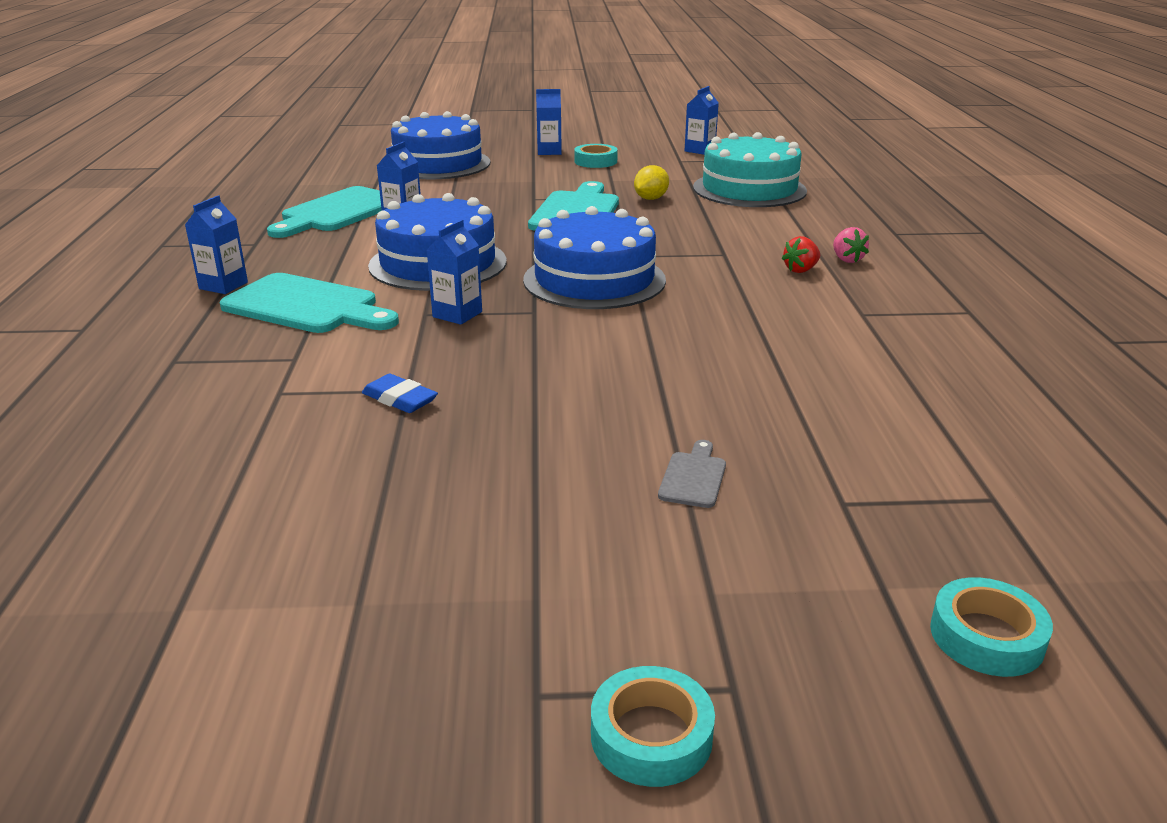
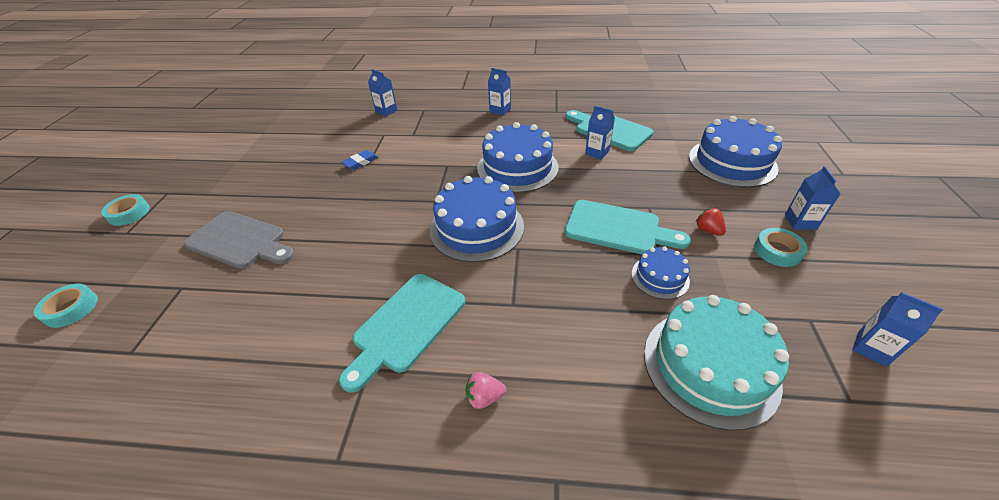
camera: 100 degrees right, 15 degrees up
(306, 306) = (468, 132): turquoise cutting board -> turquoise cutting board (406, 325)
(457, 314) = (442, 175): blue carton -> blue carton (386, 111)
(650, 199) = (660, 277): yellow lemon -> blue cake
(693, 477) = (240, 241): grey cutting board -> grey cutting board, size x2.22
(801, 270) = (467, 351): red strawberry -> red strawberry (708, 230)

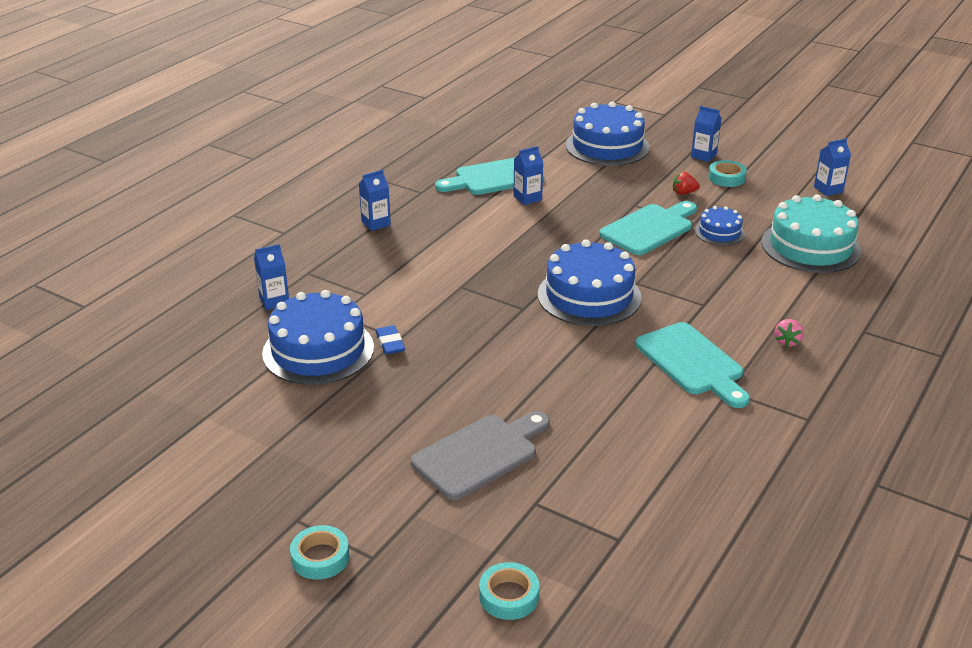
camera: 65 degrees left, 10 degrees down
(517, 167) = (509, 247): blue cake -> blue cake (318, 350)

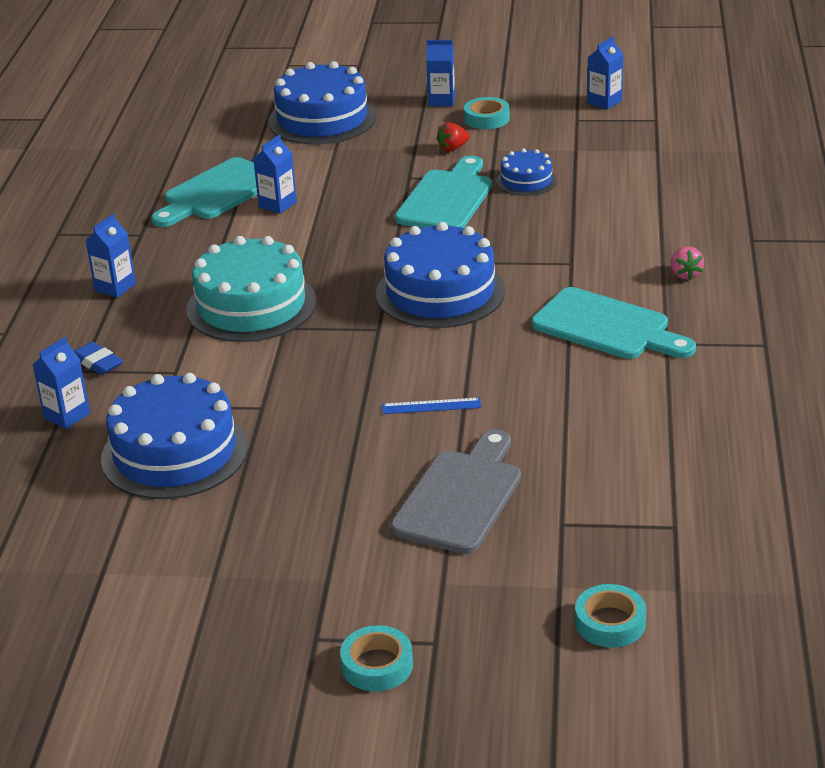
camera: 25 degrees left, 0 degrees up
(390, 343) = (255, 416): blue eraser -> blue eraser (97, 362)
(514, 378) = (431, 406): none -> blue ruler
(810, 246) = (633, 168): turquoise cake -> turquoise cake (251, 305)

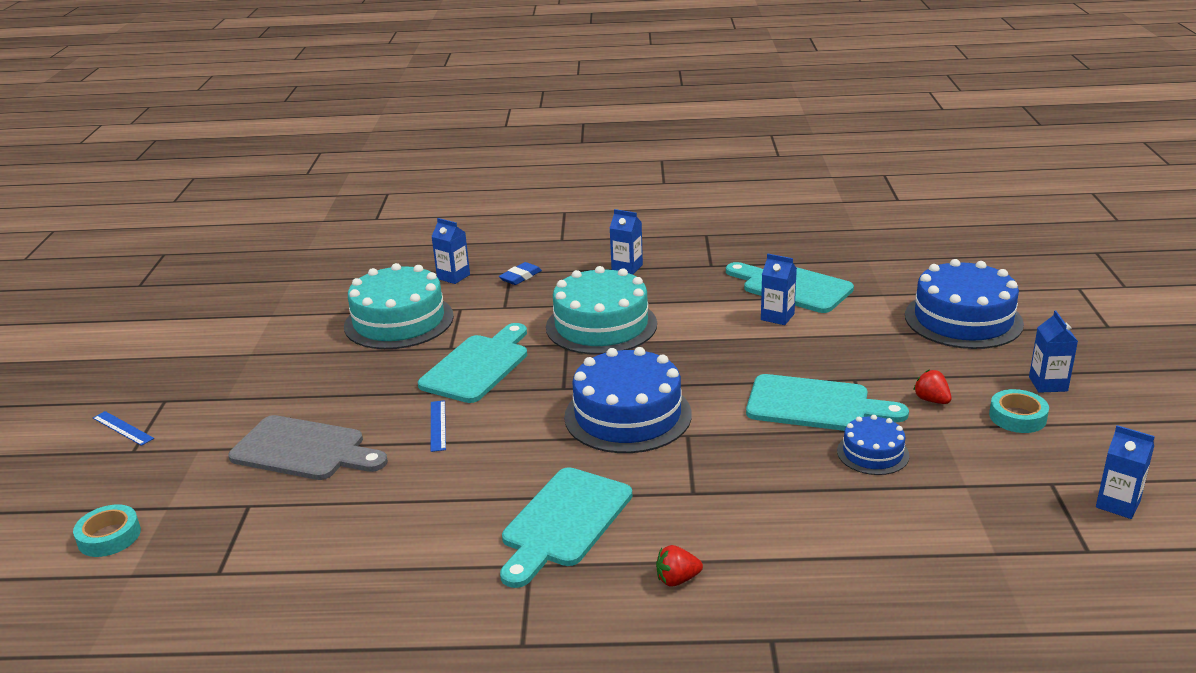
camera: 85 degrees right, 5 degrees down
(174, 452) = (399, 321): blue cake -> turquoise cake
(312, 385) = (477, 366): none -> turquoise cutting board
(377, 665) = (123, 428): turquoise tape -> blue ruler
(685, 274) = (677, 579): pink strawberry -> red strawberry

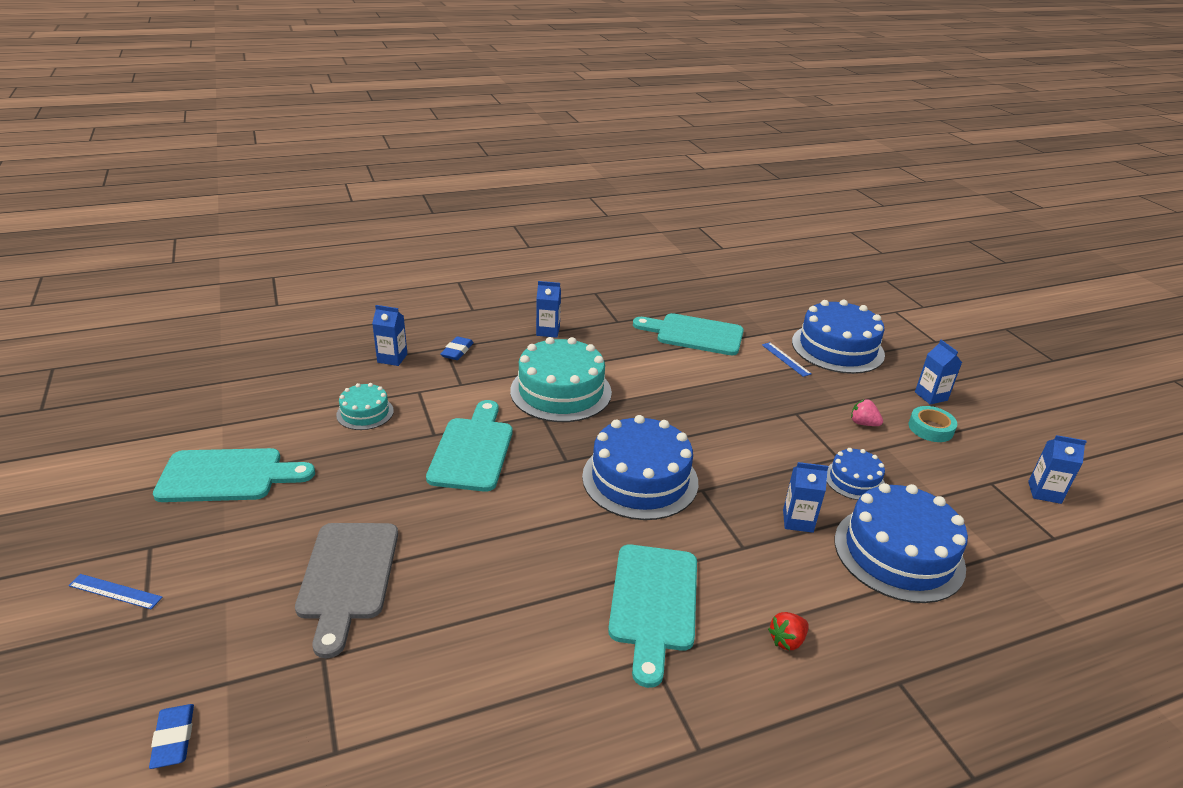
camera: 25 degrees left, 5 degrees up
(109, 536) = (174, 739): turquoise tape -> blue eraser
(304, 450) = (348, 576): grey cutting board -> grey cutting board turned 90 degrees clockwise
(399, 321) = (365, 413): turquoise cake -> turquoise cake, size x0.52
(438, 425) = (472, 521): blue ruler -> blue ruler (785, 359)
(777, 317) = (701, 363): blue carton -> blue carton (798, 521)
(815, 405) = (783, 442): turquoise cutting board -> turquoise cutting board (227, 476)
(869, 529) = (898, 553): none -> blue cake
(931, 400) = (863, 423): red strawberry -> pink strawberry

